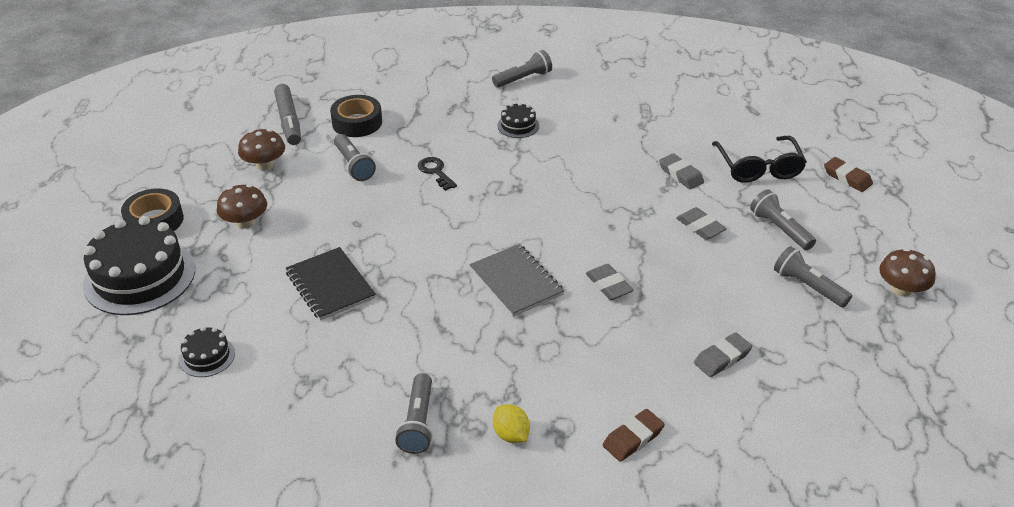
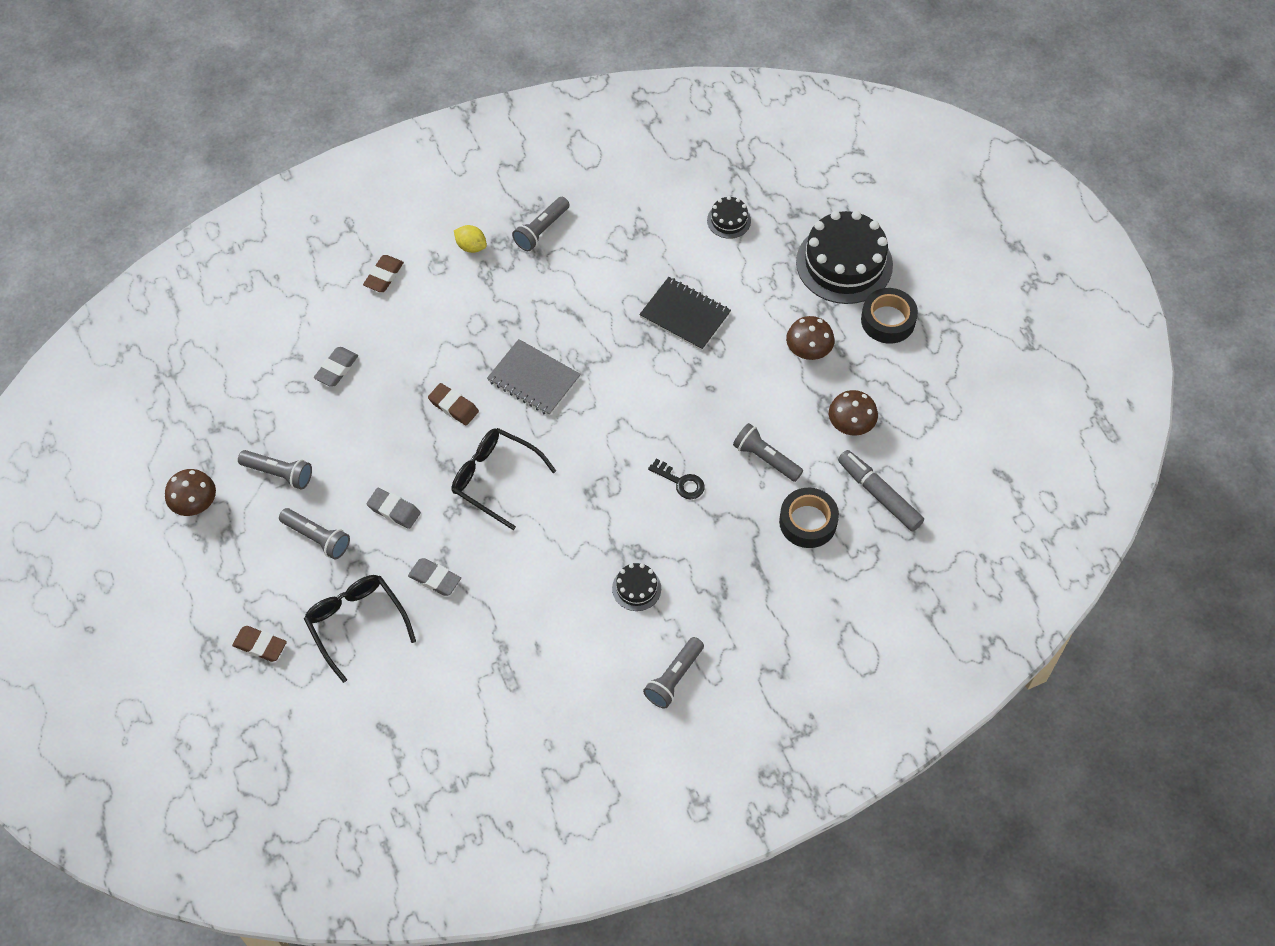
camera: 155 degrees right, 20 degrees up
(418, 423) = (541, 230): grey flashlight -> grey flashlight turned 120 degrees counterclockwise
(596, 220) = (495, 479): none -> black glasses
(608, 285) = (453, 406): grey eraser -> brown eraser

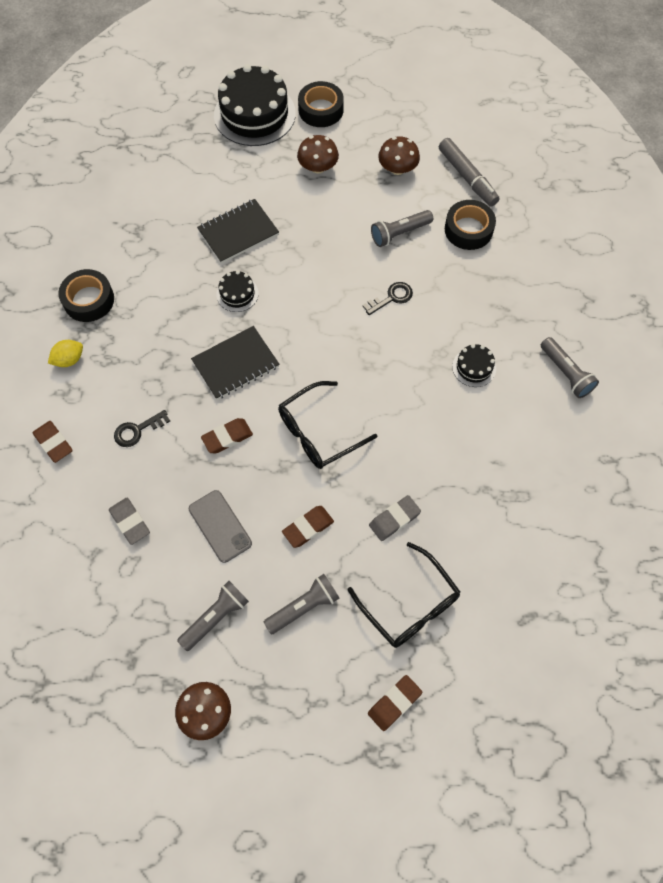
camera: 65 degrees left, 5 degrees up
(356, 623) = (409, 604): black glasses -> black glasses turned 120 degrees counterclockwise
(364, 439) = (220, 526): none -> grey phone
(394, 510) = (308, 527): grey eraser -> brown eraser
(426, 333) = (138, 430): none -> black key
(534, 379) = (235, 364): grey notebook -> black notebook
(541, 230) = (89, 300): grey flashlight -> black tape
(729, 220) = (167, 168): black cake -> black cake (237, 294)
(879, 495) = (467, 177): grey marker -> grey marker turned 105 degrees counterclockwise

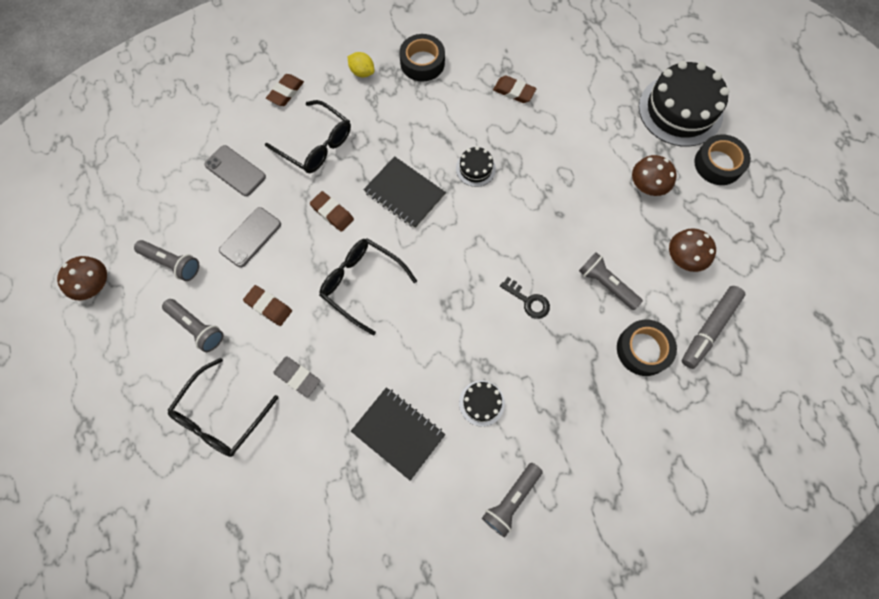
camera: 70 degrees right, 5 degrees up
(130, 522) = (235, 171): grey eraser -> grey phone
(138, 430) = (316, 145): black key -> black glasses
(238, 232) = (540, 146): black notebook -> black notebook (398, 433)
(394, 703) = (130, 430): brown eraser -> brown eraser (514, 92)

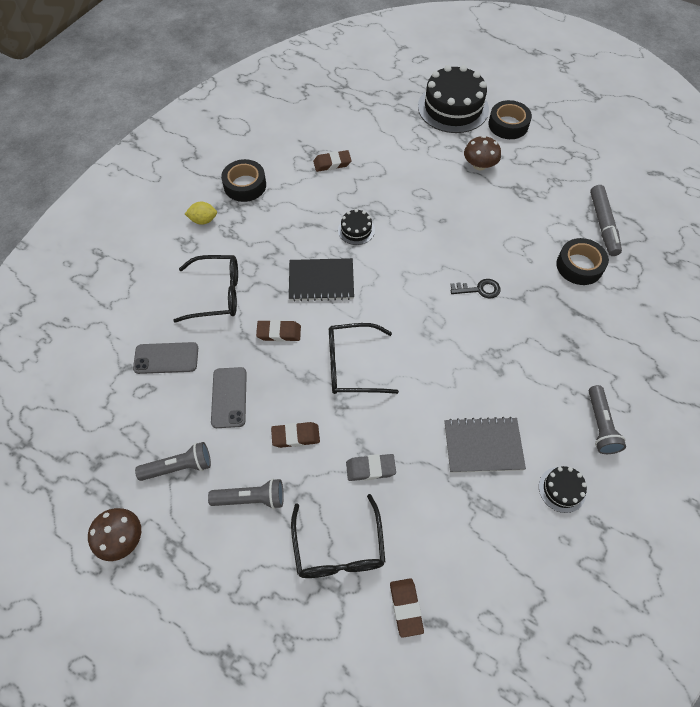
camera: 40 degrees left, 10 degrees down
(286, 92) = (153, 273): brown eraser -> brown eraser (406, 607)
(398, 433) = (483, 446): black notebook -> grey notebook
(481, 403) = (517, 379): black cake -> black cake (562, 489)
(606, 284) = (516, 243): grey flashlight -> none
(684, 257) = (545, 193): brown mushroom -> none

